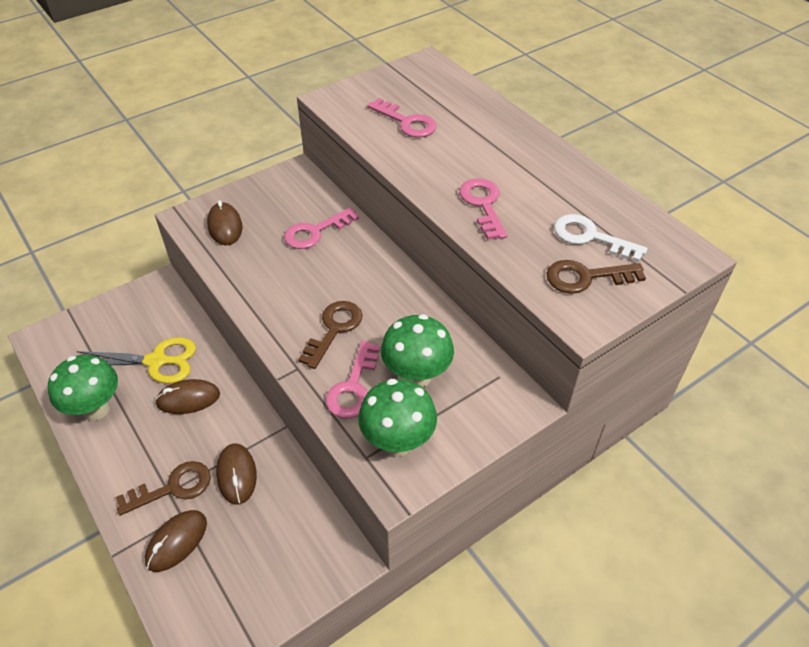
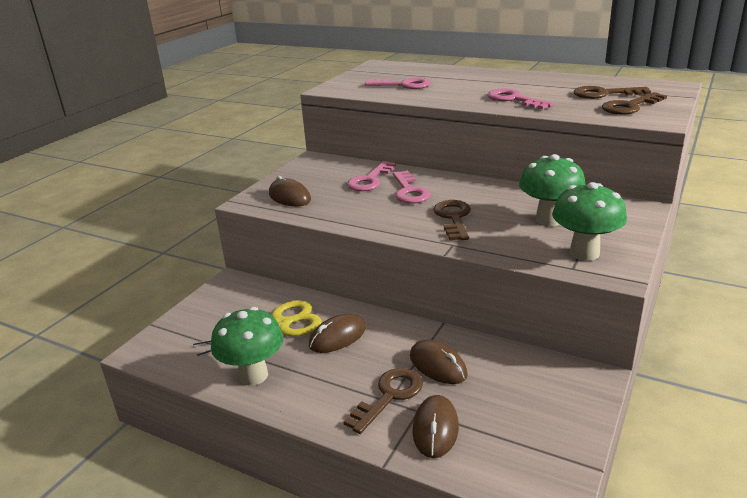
camera: 25 degrees left, 20 degrees down
(353, 387) = (510, 239): pink key -> pink key (409, 191)
(590, 237) = (604, 94): white key -> brown key

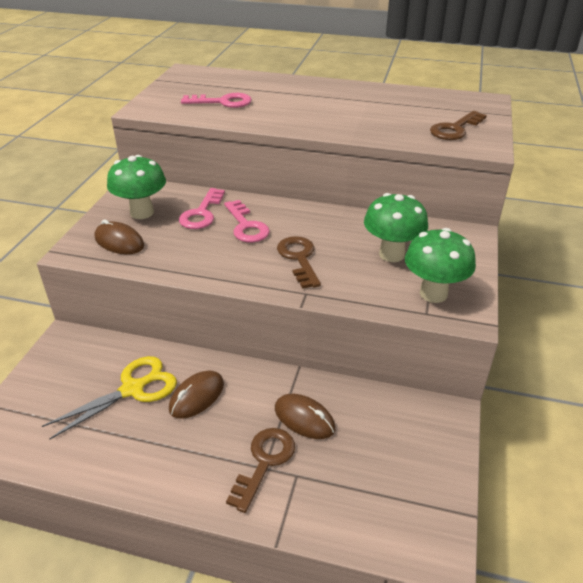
camera: 15 degrees left, 10 degrees up
(253, 375) = (118, 456): green mushroom -> green mushroom (142, 213)
(435, 429) = (317, 494): brown mouse -> none
(514, 99) = (342, 121): pink key -> none
(604, 94) = (427, 112): brown key -> none

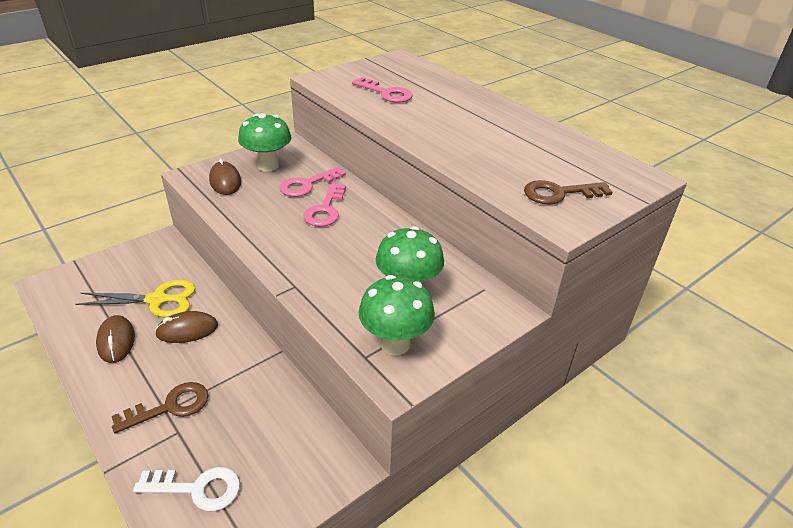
camera: 35 degrees right, 0 degrees up
(299, 258) = (328, 255): brown key -> none
(304, 418) = (234, 393): brown mouse -> brown mouse (116, 341)
(368, 502) = (197, 489): none -> white key

